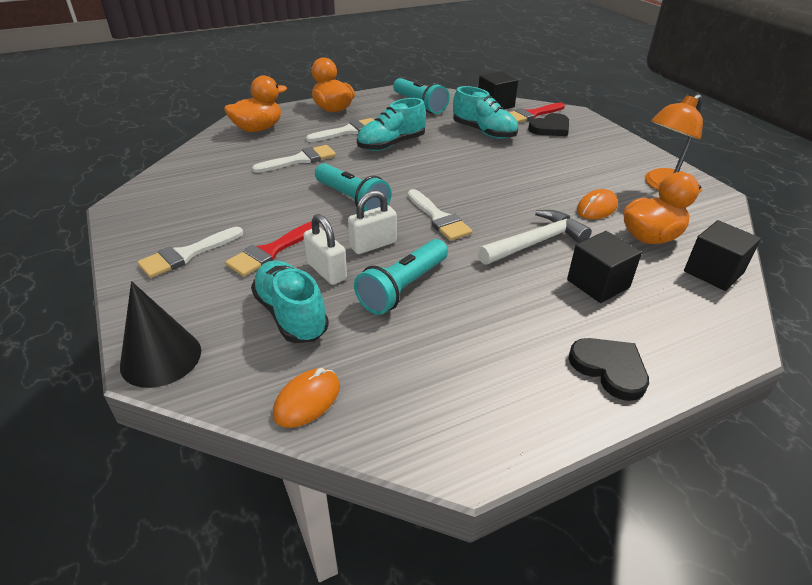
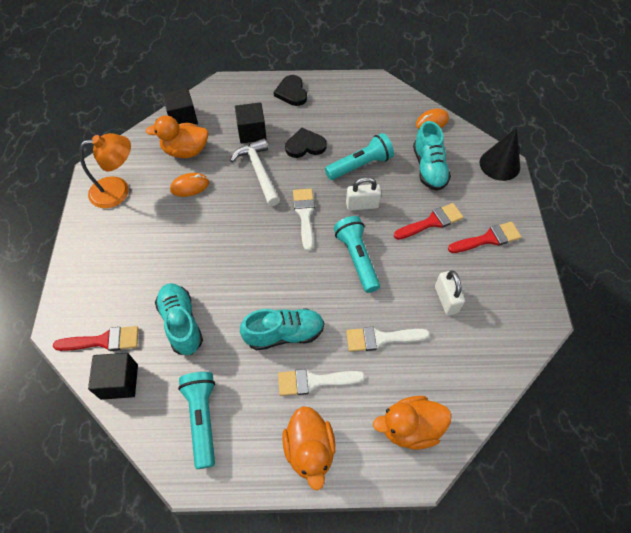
camera: 155 degrees left, 20 degrees up
(187, 254) = (488, 239): white brush -> red brush
(326, 271) = (400, 193): white padlock -> white padlock (446, 299)
(535, 242) = (258, 171): white hammer -> white hammer turned 75 degrees clockwise
(550, 128) = (113, 305): black heart -> black heart (305, 145)

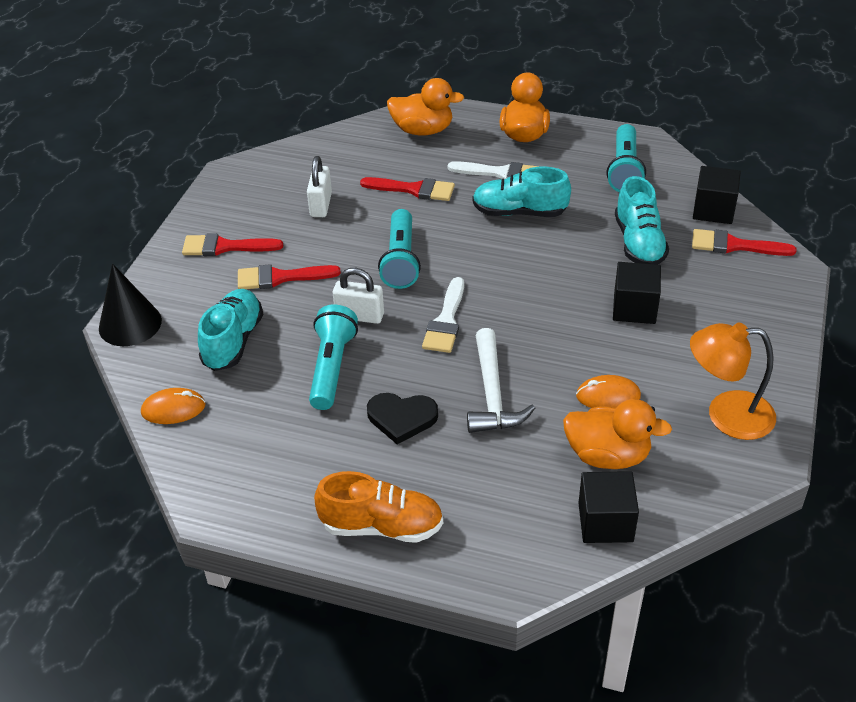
camera: 160 degrees left, 15 degrees down
(252, 132) = (483, 463): black cube -> black cube (634, 308)
(291, 92) = (382, 526): black heart -> orange shoe
(360, 165) = (332, 368): turquoise flashlight -> turquoise flashlight turned 105 degrees clockwise
(381, 338) = (414, 189): white brush -> red brush

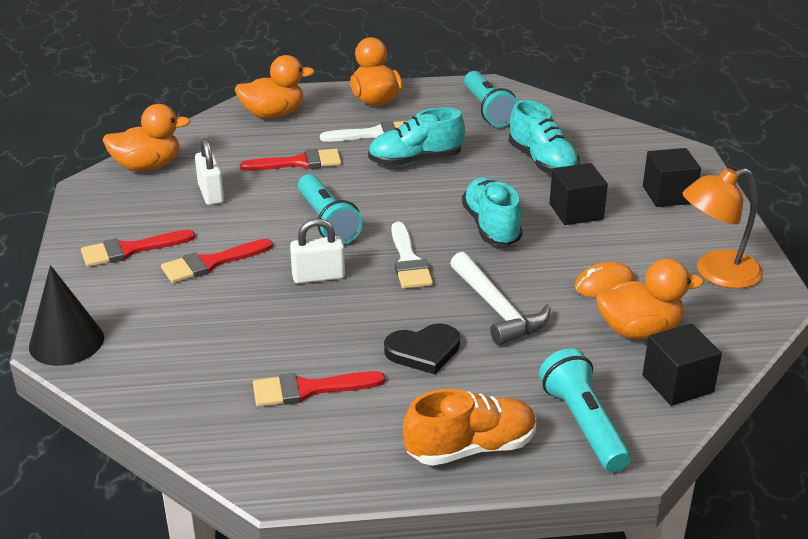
camera: 25 degrees left, 10 degrees down
(173, 409) = (171, 406): orange mouse -> none
(233, 341) = (197, 329): turquoise shoe -> turquoise shoe (491, 226)
(285, 163) = (147, 166): none -> orange duck
(332, 368) = (321, 327): turquoise flashlight -> turquoise flashlight (583, 425)
(713, 210) = (588, 125): black cube -> black cube (668, 195)
(734, 245) = (626, 147): red brush -> red brush (309, 389)

